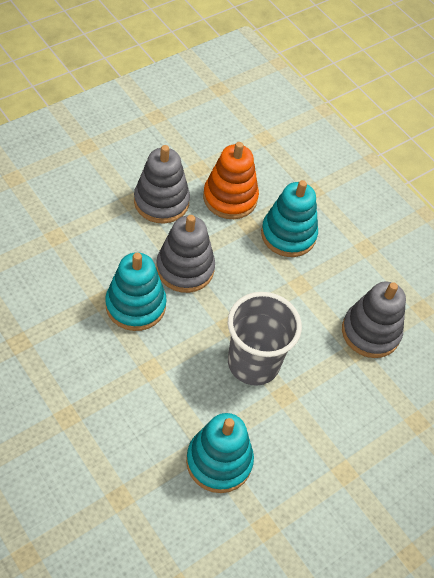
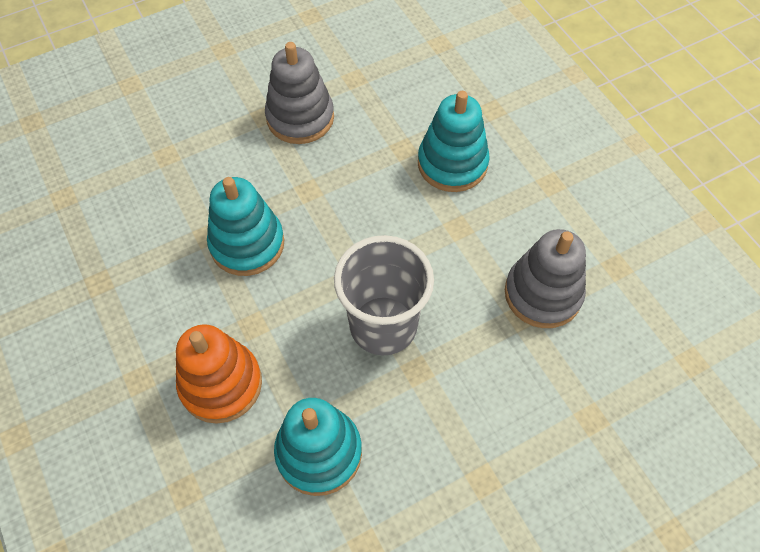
camera: 15 degrees right, 5 degrees up
(185, 268) = (315, 201): grey stacking toy -> none
(230, 198) = (385, 116): orange stacking toy -> orange stacking toy (221, 384)

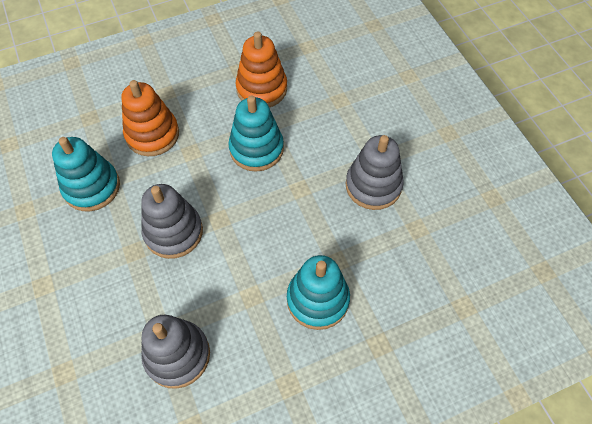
camera: 95 degrees right, 0 degrees up
(140, 248) = (261, 89): none -> orange stacking toy
(383, 326) = (173, 232): grey cup -> grey stacking toy

